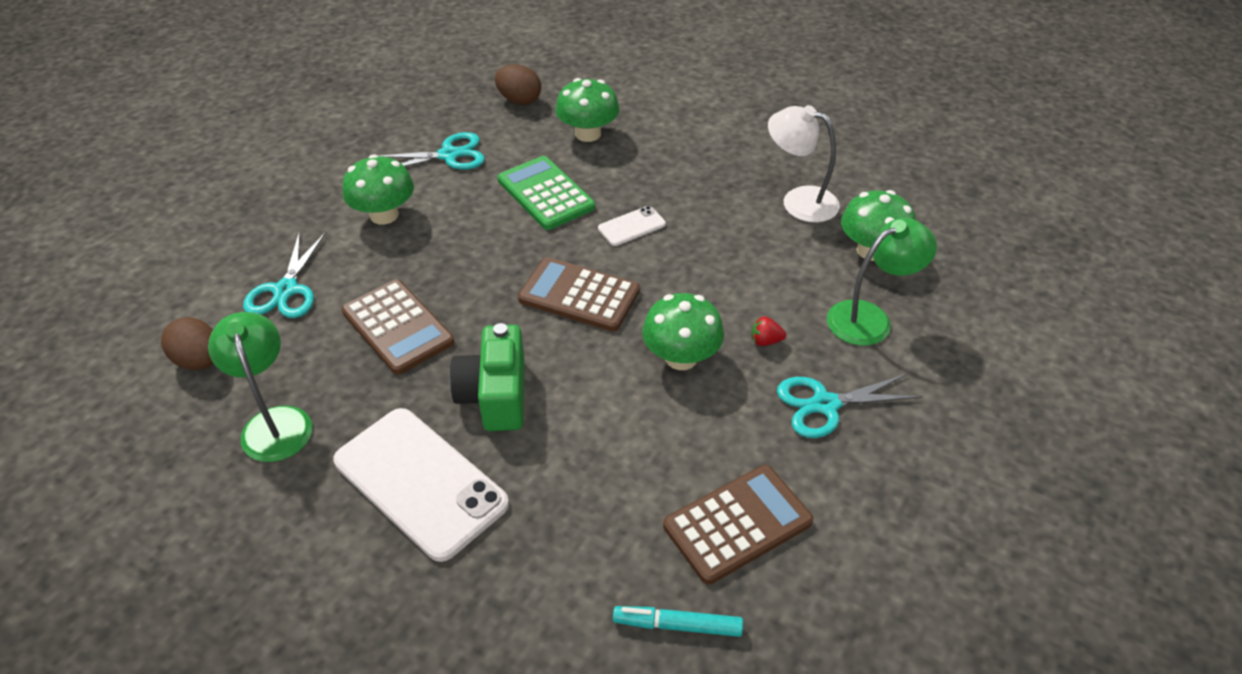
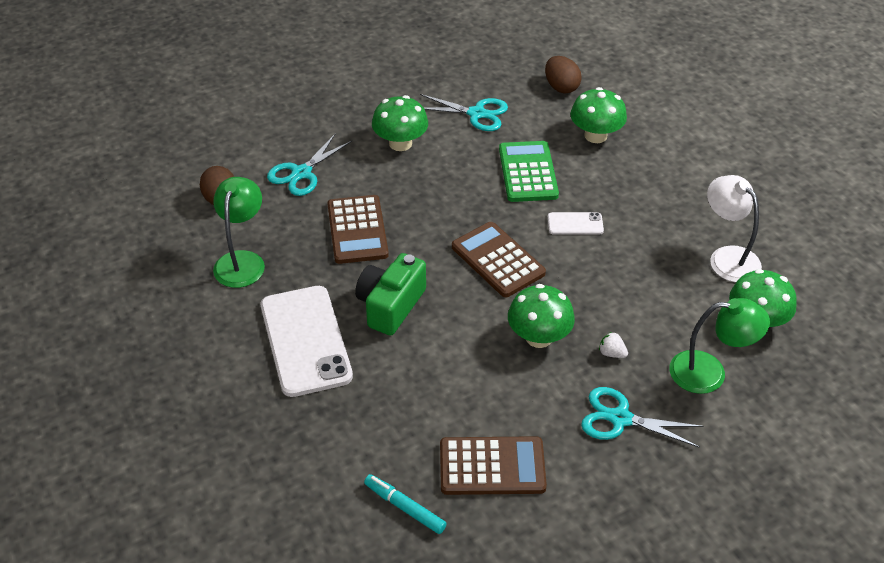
camera: 30 degrees right, 0 degrees up
(765, 341) = (611, 353): red strawberry -> white strawberry

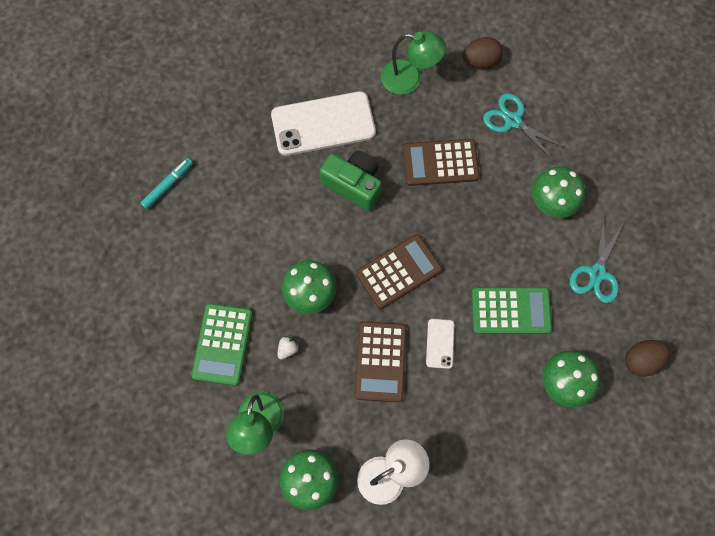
camera: 95 degrees right, 25 degrees up
(492, 466) = (192, 245): brown calculator -> brown calculator (380, 361)
(620, 419) = (222, 344): turquoise scissors -> green calculator

